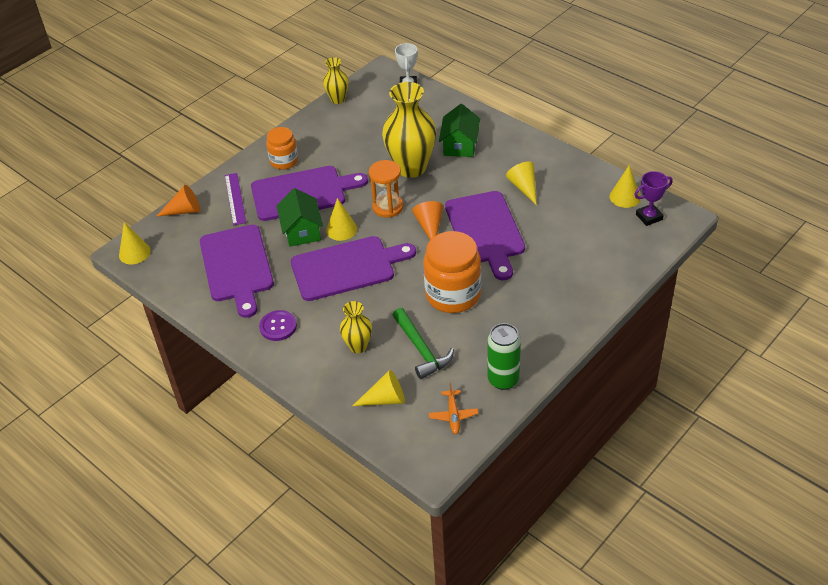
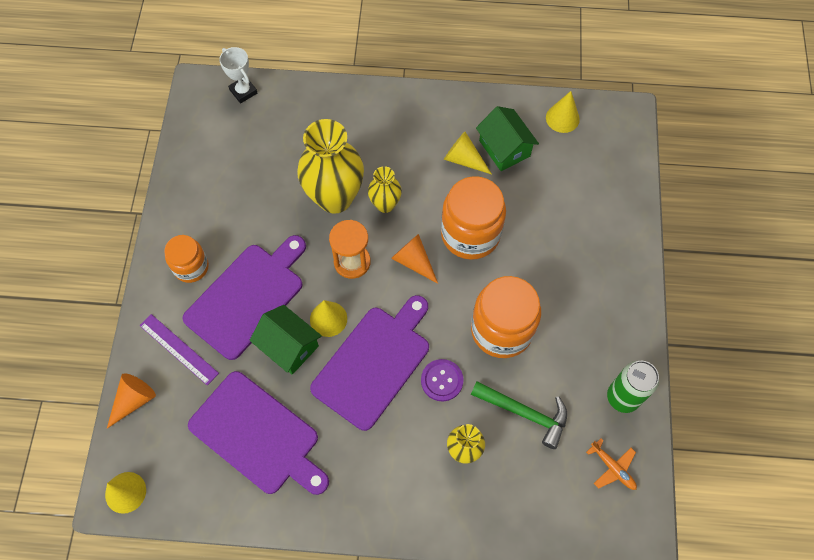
camera: 40 degrees left, 20 degrees up
(278, 326) = (366, 481): purple button -> purple button (442, 380)
(338, 99) = (181, 150): yellow vase -> yellow vase (385, 204)
(385, 399) = (539, 493): yellow cone -> none
(460, 145) = (360, 141): green house -> green house (504, 148)
(485, 231) = (470, 234): purple cutting board -> orange jar
(649, 217) = (600, 130): purple trophy -> none

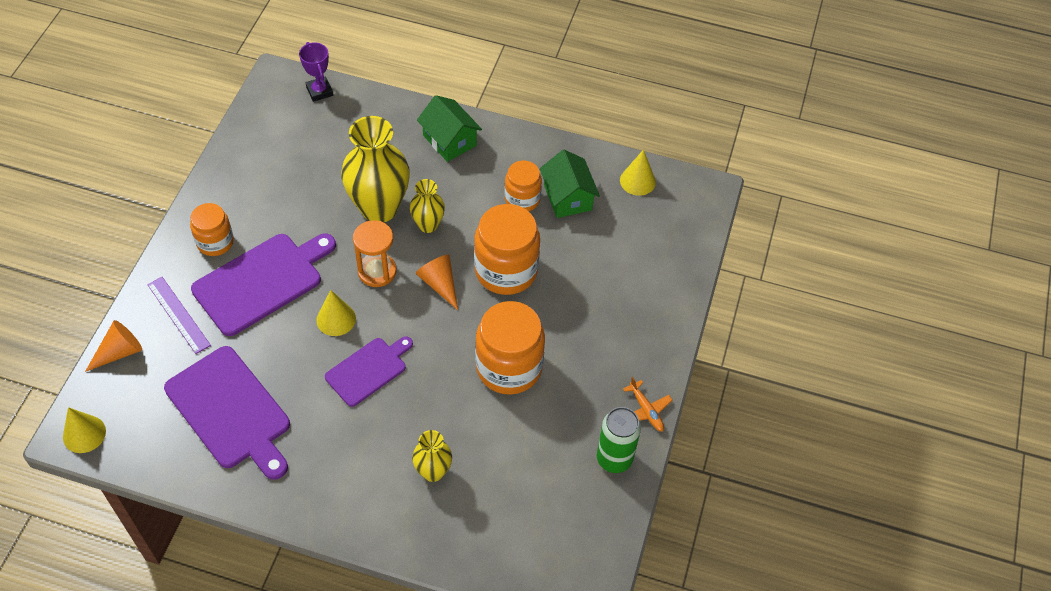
camera: 10 degrees right, 10 degrees down
(243, 91) = (319, 91): white trophy -> purple trophy
(289, 346) = (288, 336): green house -> green house (449, 140)
(374, 363) = (368, 370): purple cutting board -> purple cutting board, size x0.61
(442, 380) = (432, 401): purple button -> none
(464, 159) = (522, 199): yellow cone -> orange jar
(525, 413) = (507, 451): green hammer -> none
(612, 467) = (581, 523): orange plane -> orange plane (646, 410)

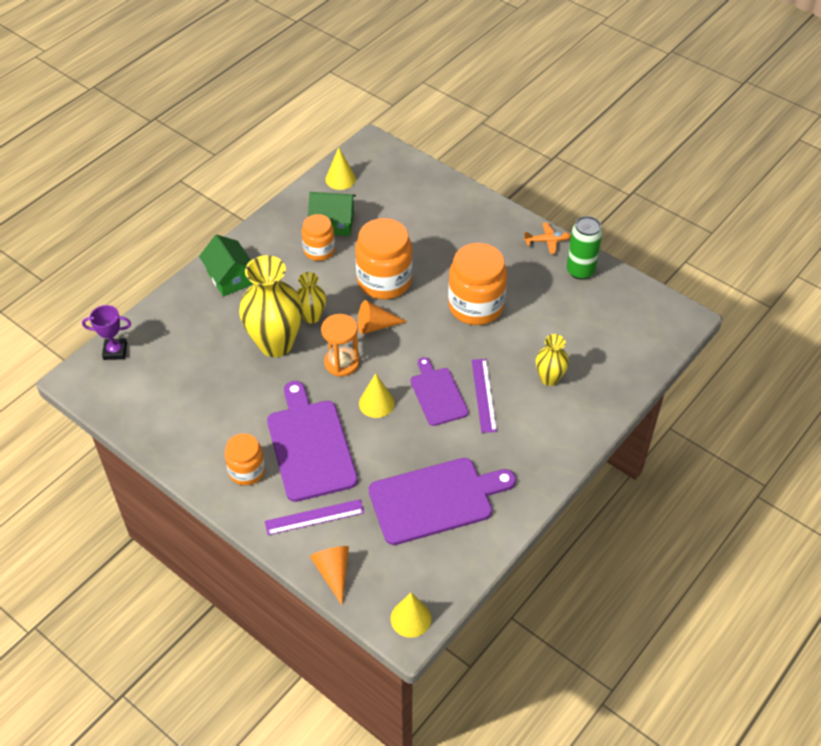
camera: 65 degrees left, 5 degrees down
(384, 413) = (484, 395): none -> purple ruler
(449, 140) = (230, 278): green house -> green house turned 75 degrees clockwise

